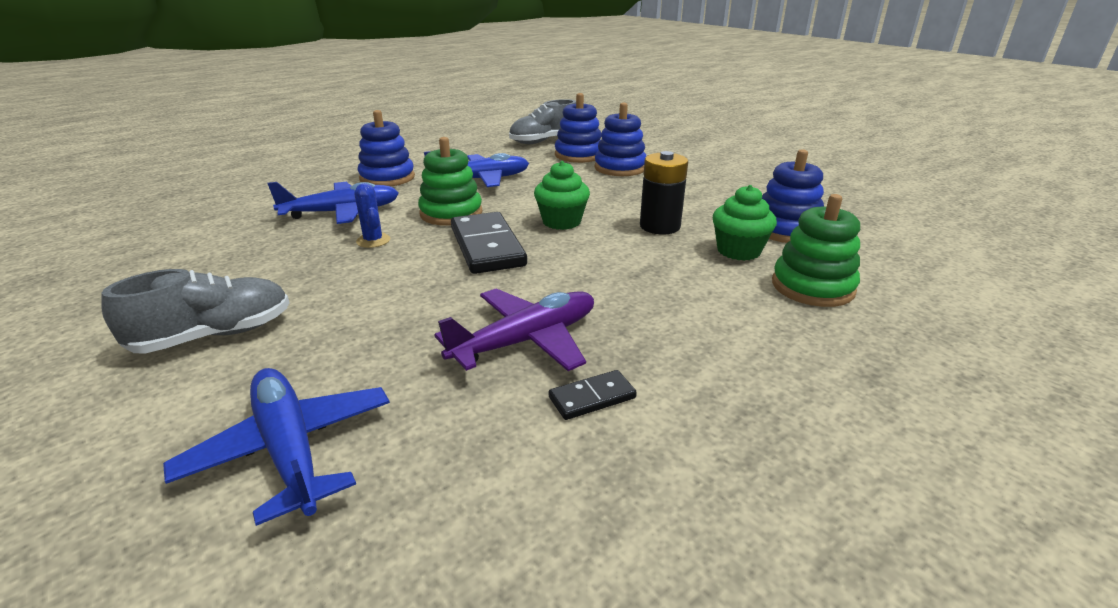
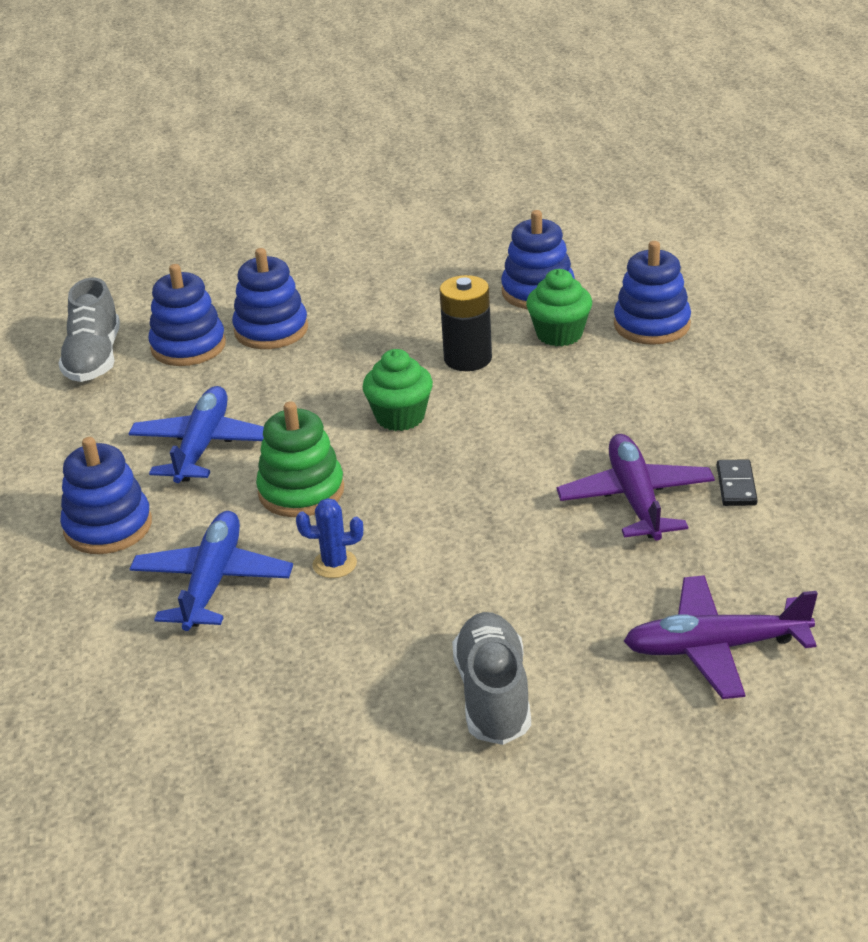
camera: 60 degrees left, 5 degrees up
(290, 449) = (715, 648): blue plane -> purple plane
(487, 247) = (423, 483): black domino -> none
(812, 287) = (652, 325): green stacking toy -> blue stacking toy

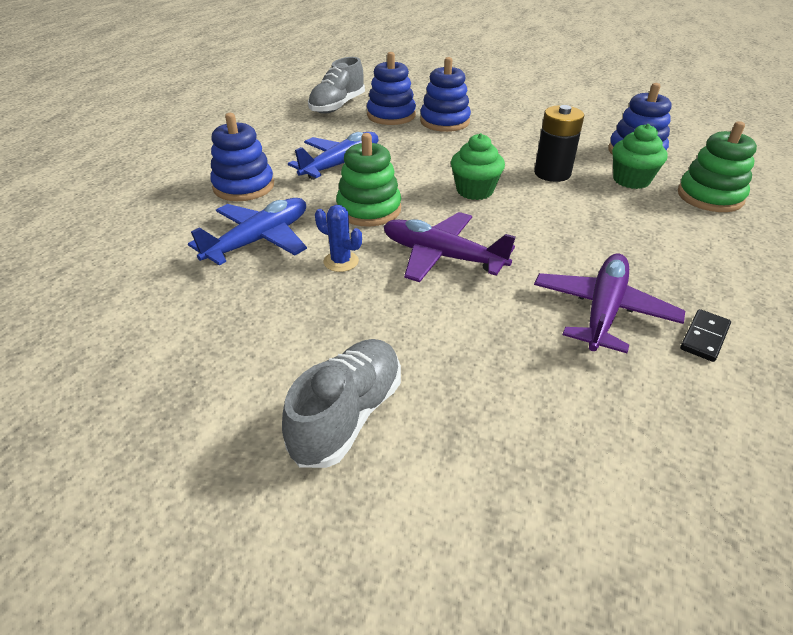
camera: 30 degrees right, 5 degrees up
(652, 325) = (710, 197): blue stacking toy -> green stacking toy
(715, 648) = (578, 479): purple plane -> purple plane (441, 256)

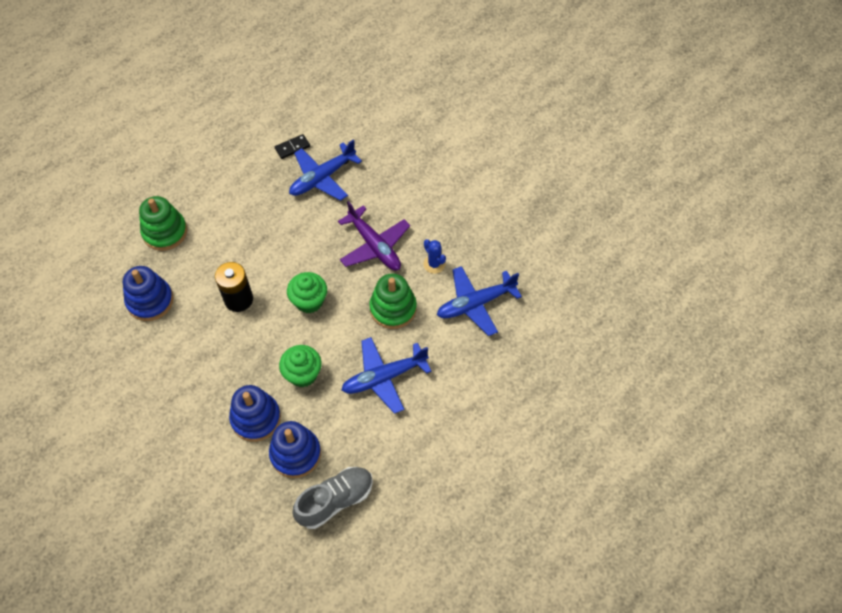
camera: 155 degrees left, 20 degrees up
(244, 186) = (469, 375): blue stacking toy -> none
(348, 415) = (471, 171): grey shoe -> none
(603, 310) = (322, 178): purple plane -> blue plane
(631, 180) = (193, 269): green cupcake -> green cupcake (303, 374)

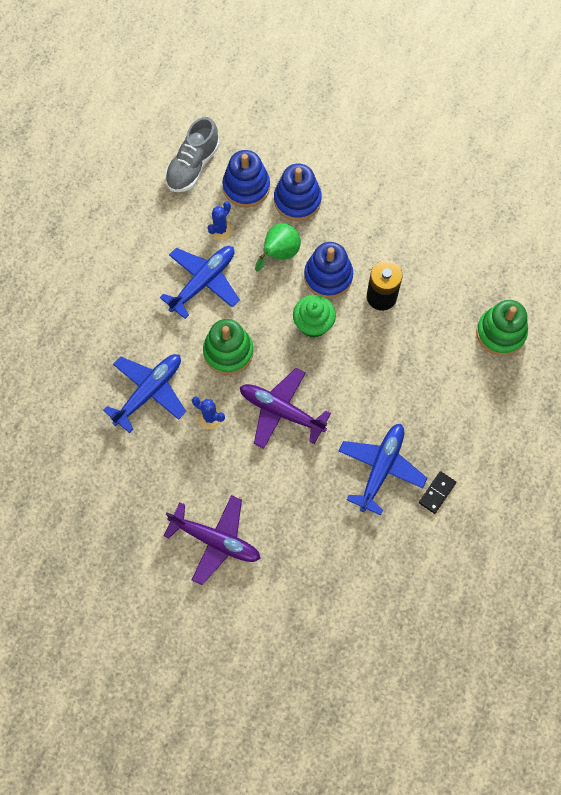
camera: 155 degrees right, 10 degrees up
(150, 301) = (463, 259): blue stacking toy -> blue stacking toy (328, 276)
(303, 374) = (279, 254): green cupcake -> green pear
(343, 421) = (220, 229): none -> blue cactus
(471, 180) = (216, 540): none -> purple plane

